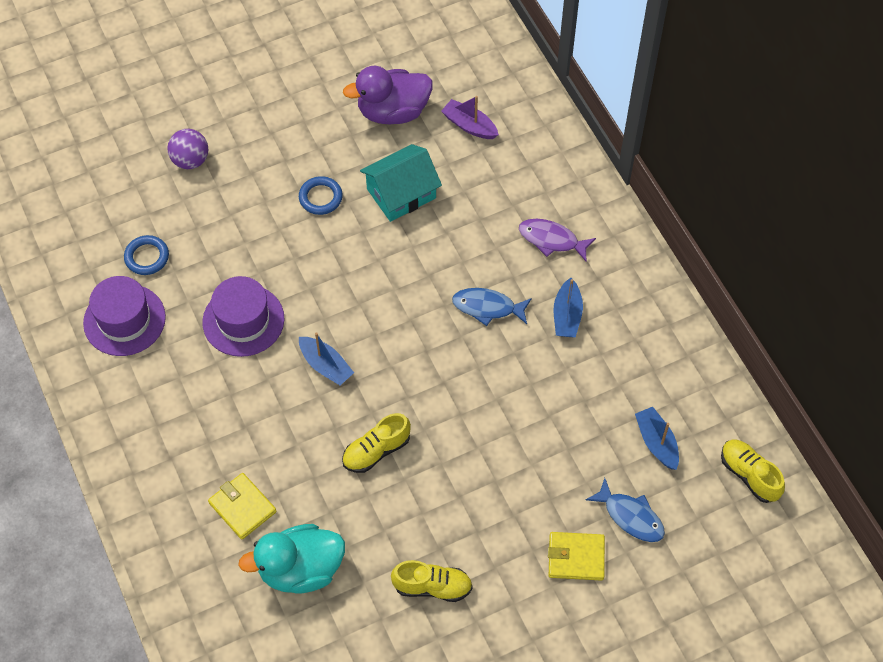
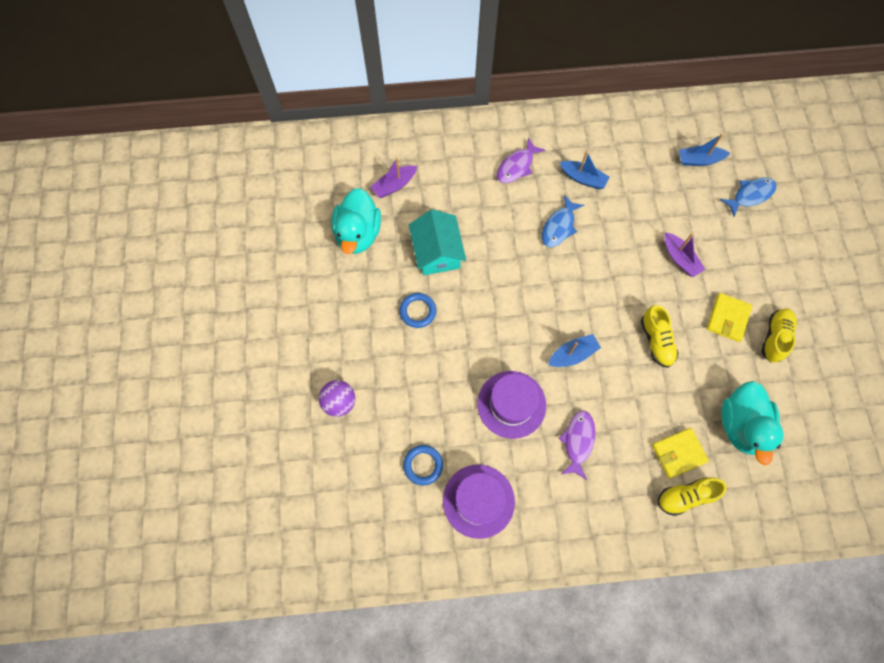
camera: 70 degrees left, 10 degrees up
(222, 398) = (578, 441): none -> purple fish
(393, 111) = (358, 233): purple duck -> turquoise duck
(499, 452) = (680, 258): none -> purple boat
(576, 557) = (773, 239): yellow wallet -> yellow wallet (728, 318)
(749, 475) = (737, 117): yellow shoe -> yellow shoe (685, 496)

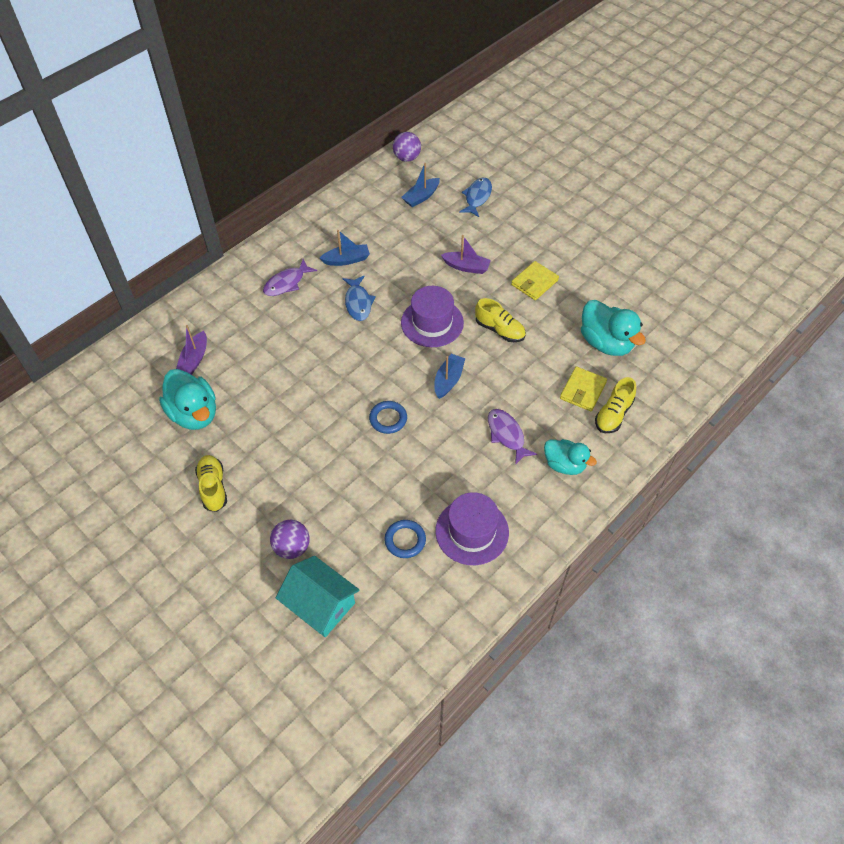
camera: 40 degrees left, 15 degrees down
(418, 311) = (298, 435): blue ring -> blue ring (388, 419)
(437, 252) = (276, 382): turquoise house -> turquoise house (320, 604)
(511, 404) = (434, 446): purple hat -> purple hat (432, 322)
(516, 166) = (286, 283): purple fish -> purple fish turned 45 degrees clockwise
(602, 506) = (564, 465): none -> turquoise duck
(720, 111) = (407, 158): none -> purple ball
(728, 318) = (534, 282): yellow wallet -> yellow wallet turned 60 degrees clockwise
(774, 337) = (576, 274): yellow shoe -> yellow shoe (213, 487)

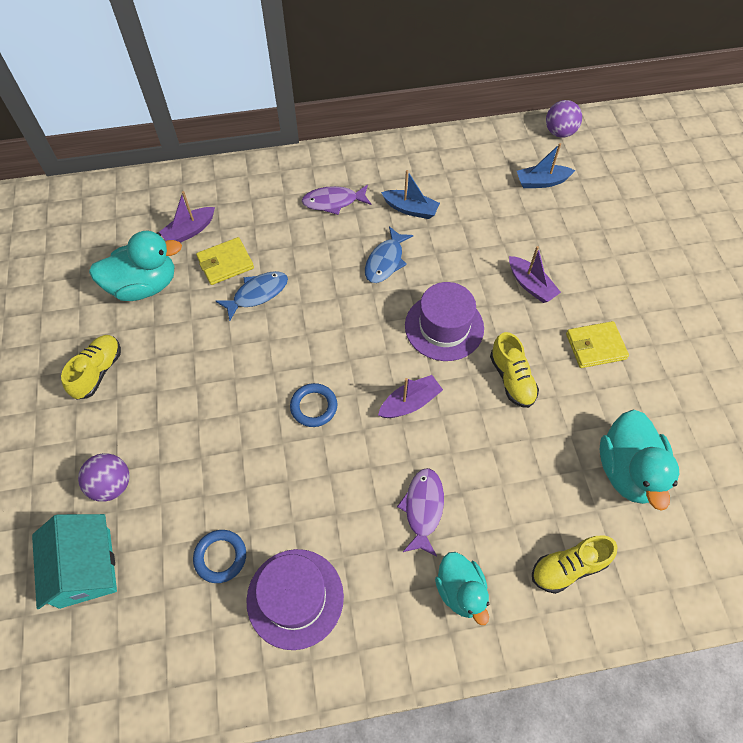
camera: 35 degrees right, 5 degrees up
(194, 414) = (144, 286): turquoise duck -> turquoise duck turned 105 degrees counterclockwise
(448, 380) = (410, 403): blue boat -> purple boat
(477, 197) = (604, 213): blue fish -> blue fish (257, 294)
(583, 390) = (553, 512): yellow wallet -> yellow wallet (225, 263)

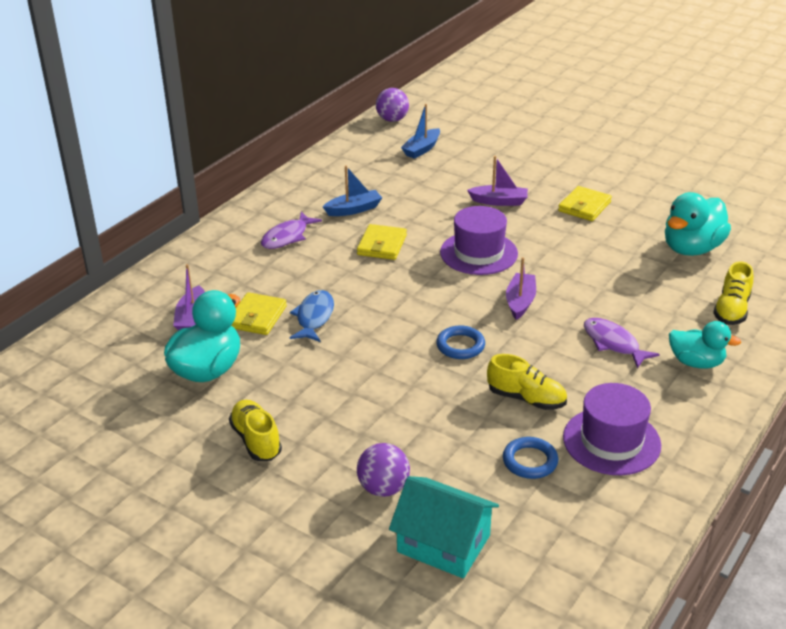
camera: 45 degrees left, 25 degrees down
(385, 261) = (382, 245): blue fish -> yellow wallet
(512, 379) = (562, 251): yellow shoe -> yellow shoe (526, 399)
(628, 471) = (691, 248): turquoise duck -> turquoise duck turned 90 degrees clockwise

